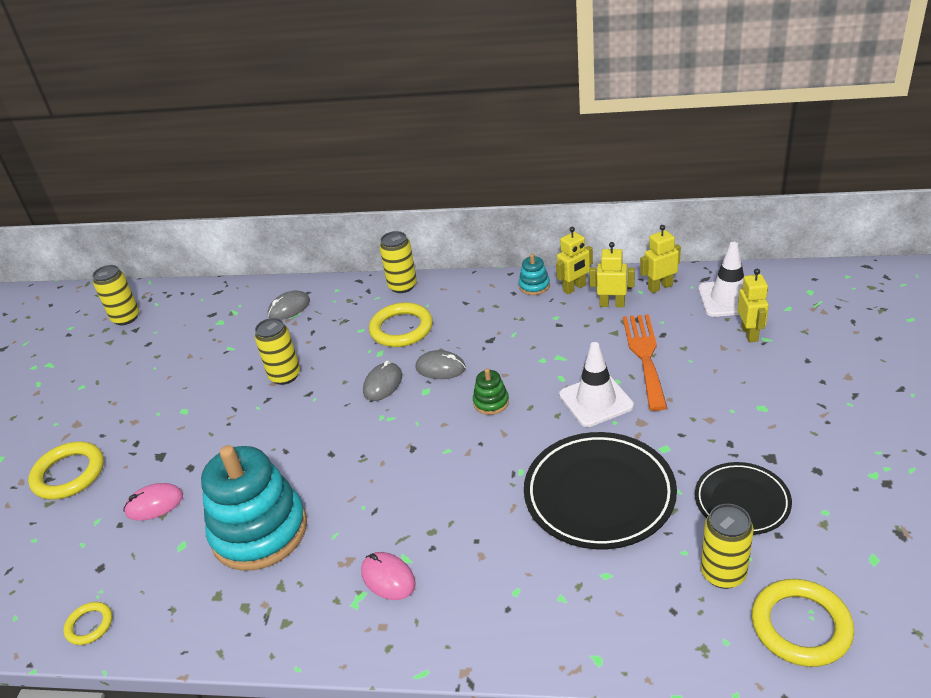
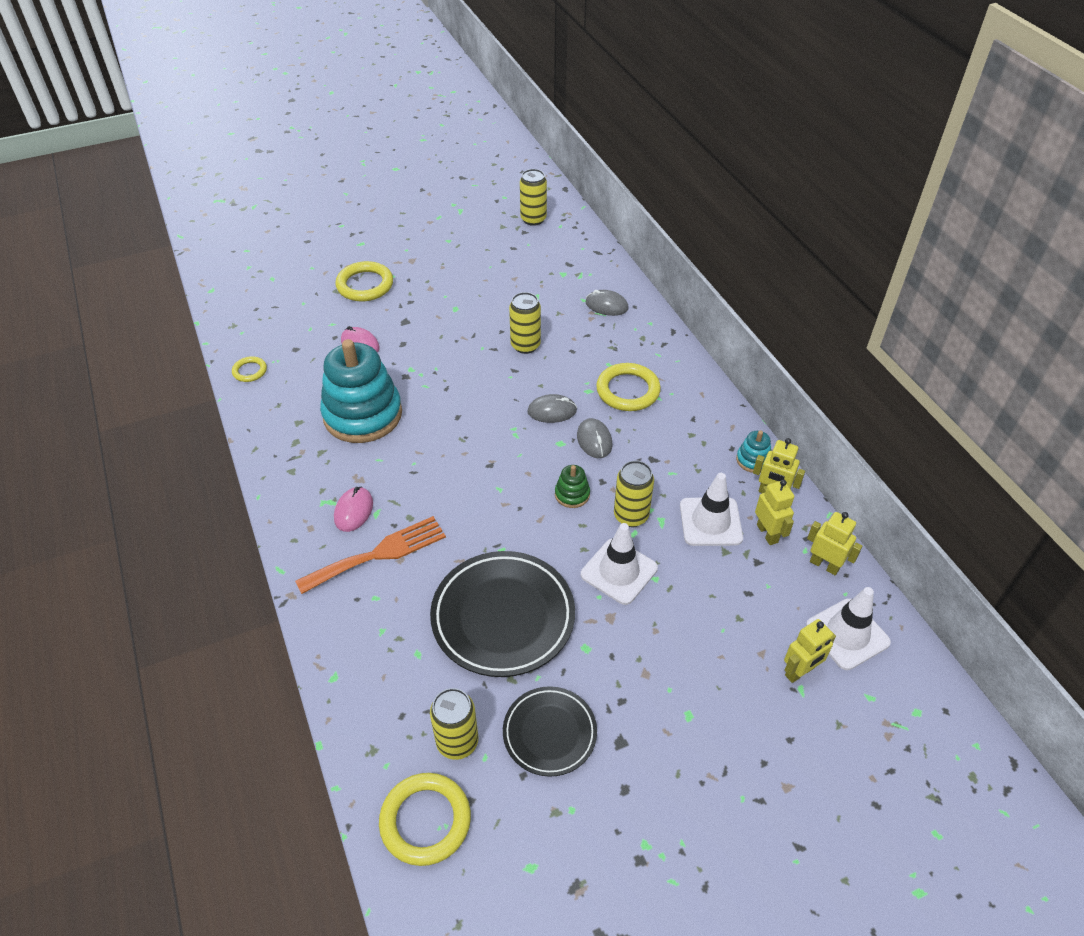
camera: 55 degrees right, 10 degrees up
(402, 286) = (686, 364): yellow can -> yellow can (631, 516)
(580, 330) = (710, 522): none -> white traffic cone
(645, 356) = (705, 589): orange fork -> orange fork (379, 554)

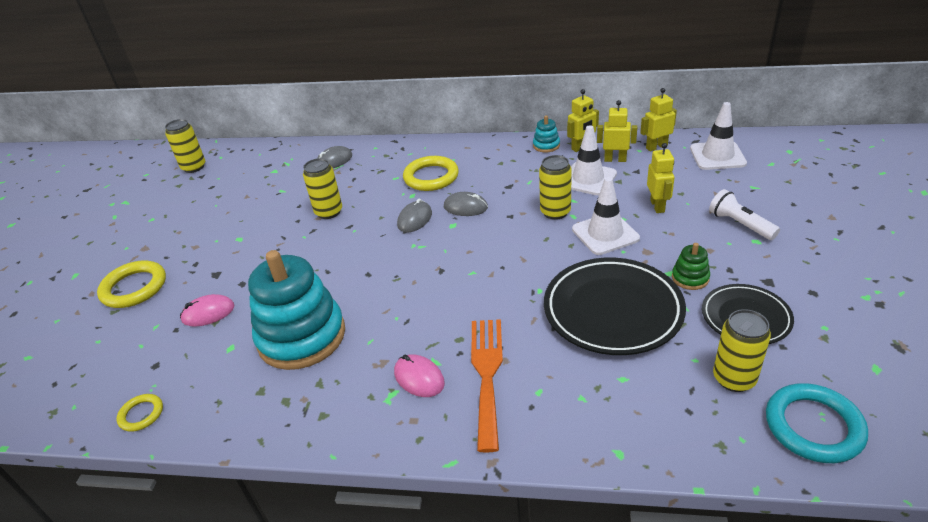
camera: 55 degrees left, 10 degrees down
(425, 821) = (813, 426): yellow ring -> turquoise ring
(572, 494) = (511, 234): green stacking toy -> green stacking toy (690, 278)
(711, 692) = (740, 224): none -> white flashlight
(799, 672) = (739, 183): yellow robot -> yellow robot (657, 206)

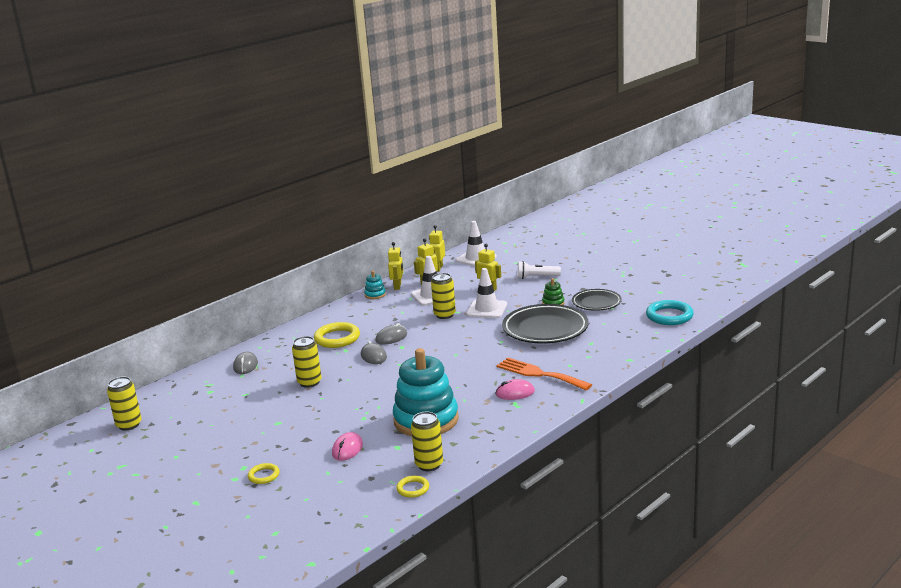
camera: 55 degrees left, 15 degrees down
(134, 288) = (264, 475): yellow ring -> yellow ring, size x0.55
(734, 379) = (625, 320): yellow can -> yellow can (429, 465)

